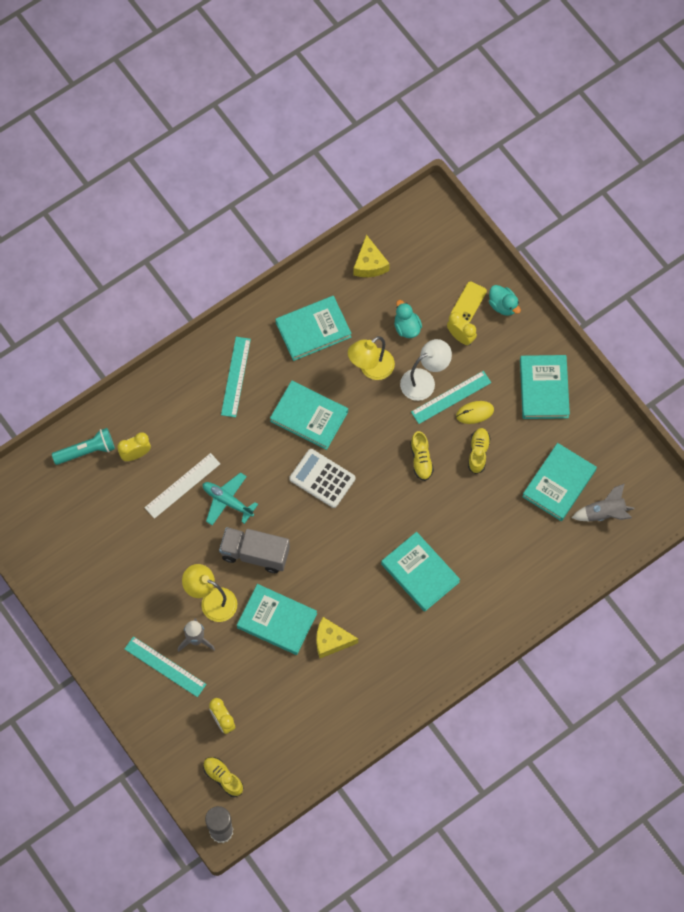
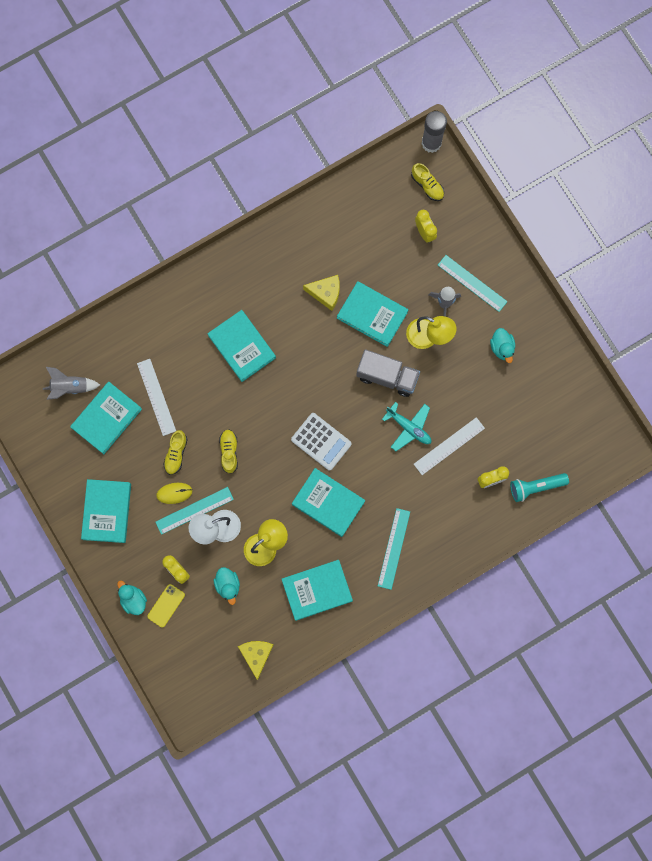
camera: 175 degrees left, 10 degrees up
(128, 596) = (502, 348): none -> turquoise duck
(508, 511) = (156, 397): none -> white ruler

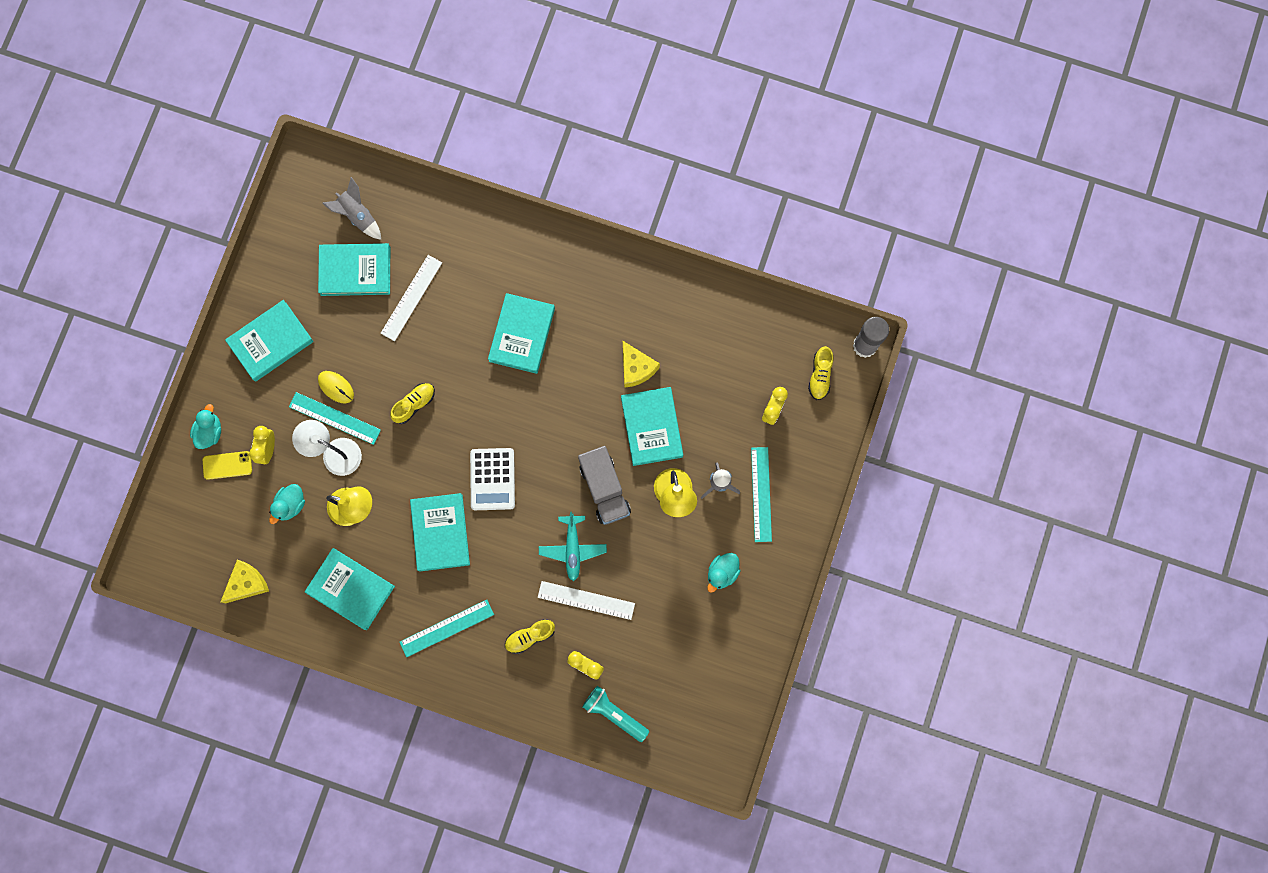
camera: 50 degrees right, 0 degrees up
(176, 454) = (373, 359): yellow shoe -> yellow shoe (530, 636)

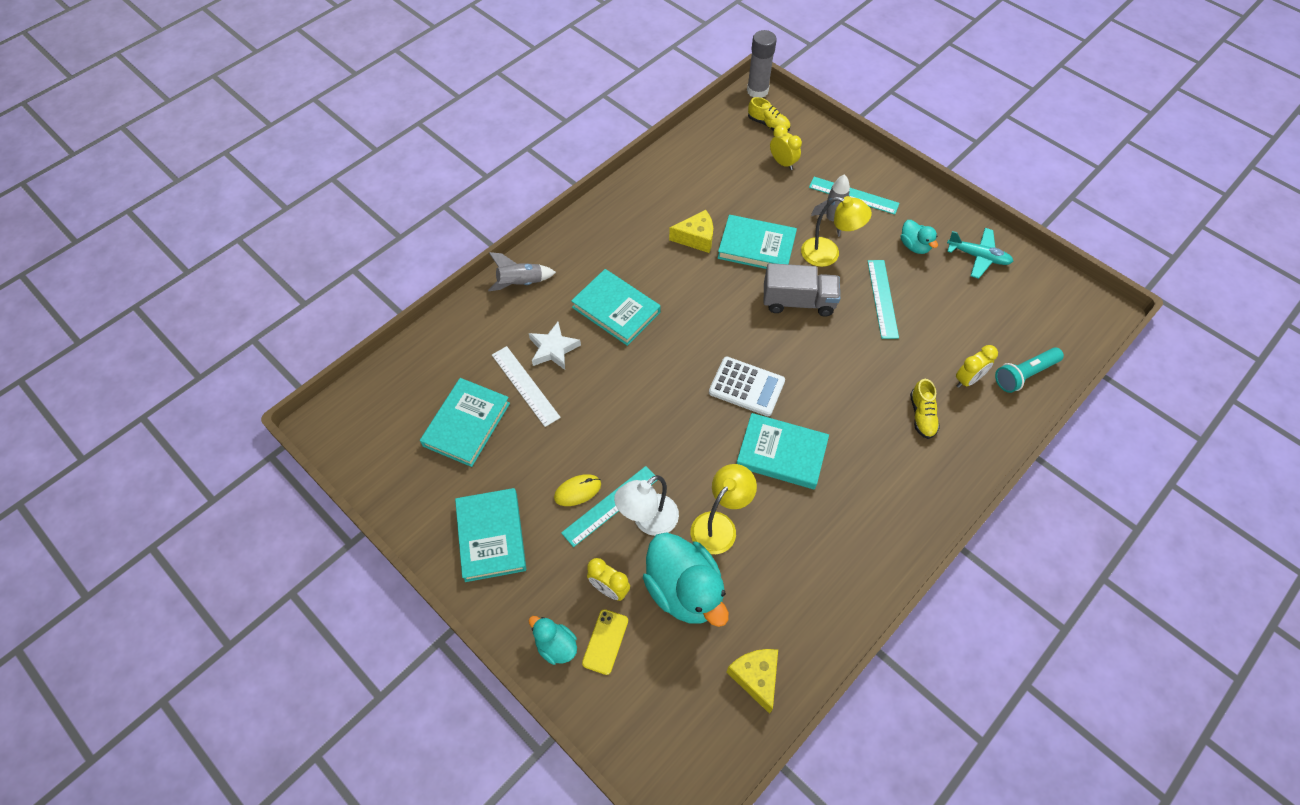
camera: 65 degrees left, 20 degrees down
(290, 505) = (684, 590): turquoise duck -> turquoise duck, size x1.98
(350, 589) = (807, 565): turquoise book -> none
(357, 215) = (411, 400): grey rocket -> grey rocket (520, 283)
(414, 404) = (635, 425): yellow shoe -> none
(446, 628) = (886, 487): turquoise ruler -> turquoise ruler (882, 298)
(457, 302) = (553, 349): none -> white star
(572, 548) = (845, 347): turquoise plane -> turquoise plane (978, 256)
(586, 600) = (901, 355): white ruler -> none

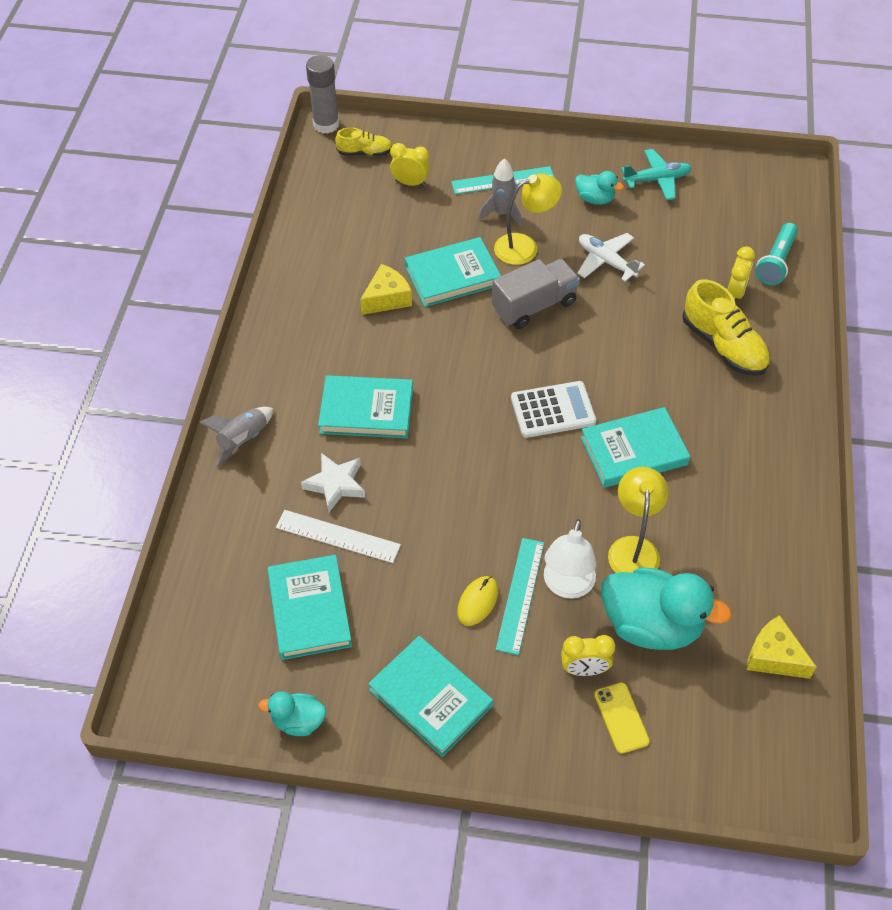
camera: 35 degrees left, 5 degrees down
(556, 646) = (580, 753): turquoise duck -> turquoise duck (298, 721)
(882, 298) = (606, 261): turquoise ruler -> white plane
(922, 415) = (723, 346): yellow shoe -> yellow shoe, size x1.73

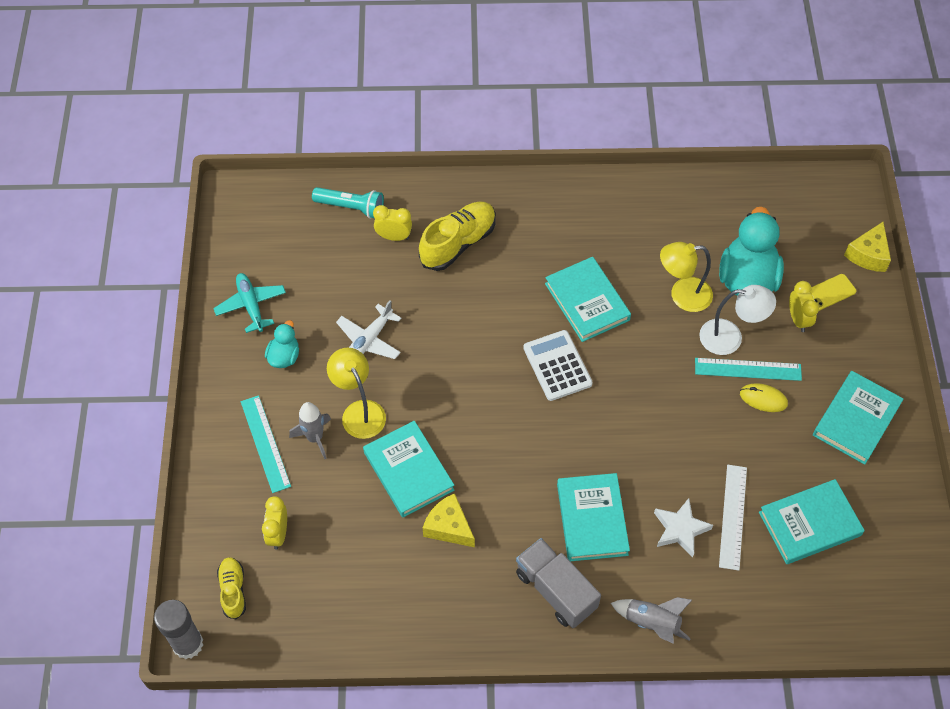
camera: 100 degrees left, 5 degrees up
(298, 721) = (907, 511): turquoise duck -> none
(534, 306) = (436, 394): grey truck -> grey truck (556, 590)
(774, 656) = (749, 203): yellow cheese -> yellow cheese (868, 255)

